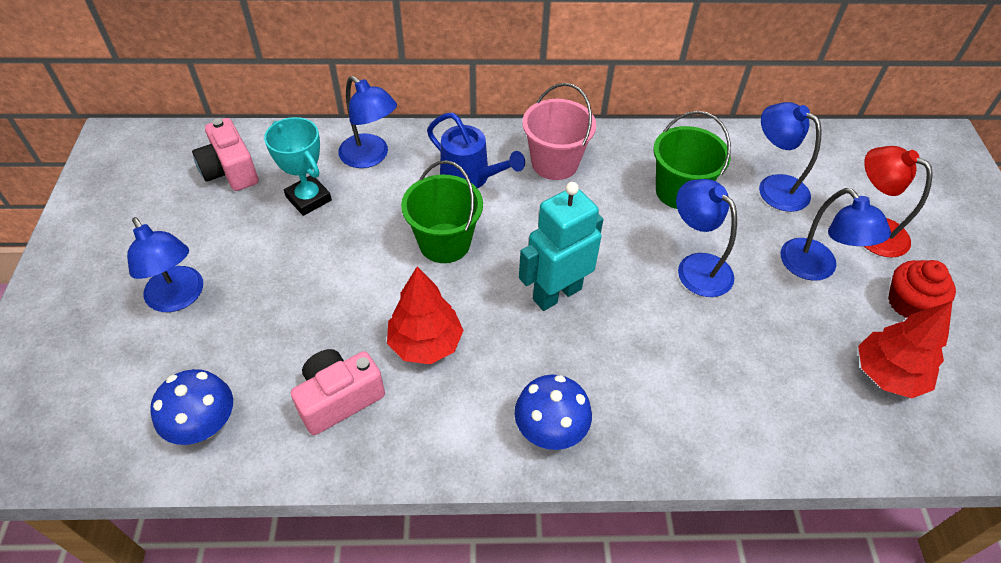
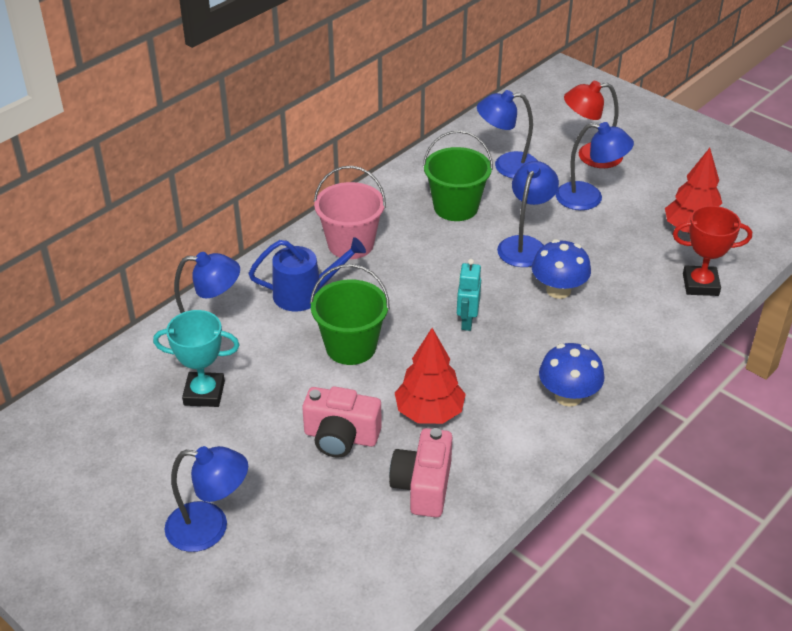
camera: 45 degrees left, 10 degrees down
(204, 425) = (358, 576): blue mushroom -> blue mushroom (558, 290)
(230, 171) = (104, 422): pink camera -> pink camera (341, 437)
(556, 293) = (467, 321): turquoise robot -> turquoise robot, size x0.57
(696, 267) = (525, 245): blue lamp -> blue lamp turned 105 degrees clockwise
(823, 435) = (700, 284): none -> red trophy
(909, 303) = (656, 183): red cupcake -> none

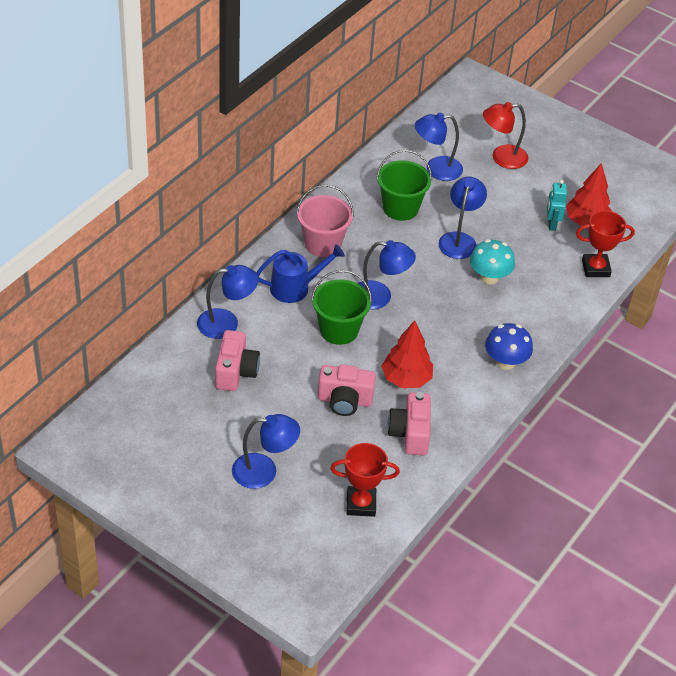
camera: 10 degrees left, 5 degrees up
(204, 393) = (235, 372): turquoise trophy -> pink camera
(336, 583) = (361, 504): none -> red trophy
(467, 321) = (423, 306): turquoise robot -> turquoise robot (551, 224)
(558, 290) = (489, 277): blue mushroom -> turquoise mushroom
(589, 198) = (504, 196): blue lamp -> blue lamp (380, 297)

